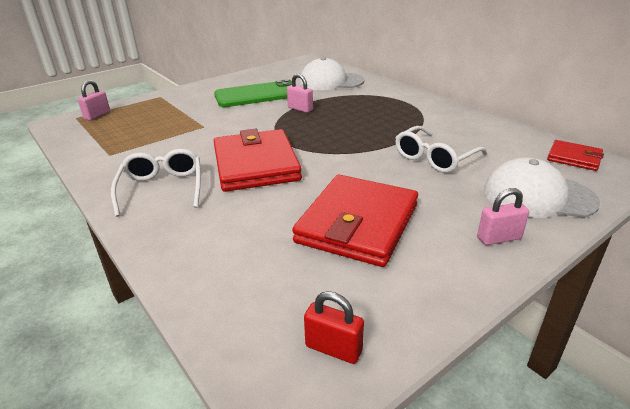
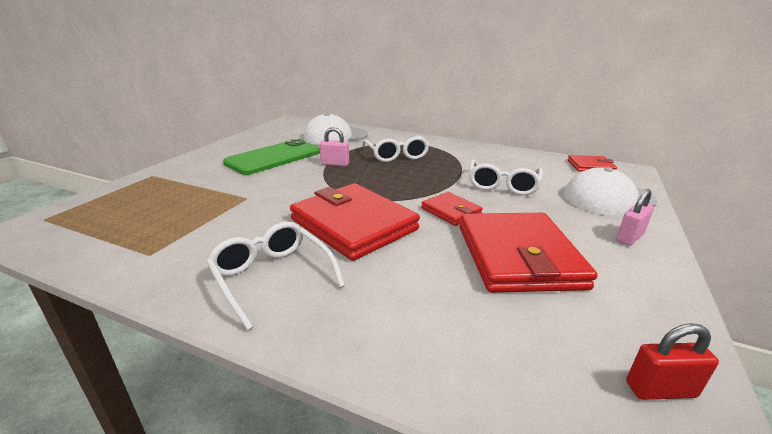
camera: 30 degrees left, 5 degrees down
(97, 115) = (79, 211): pink padlock -> none
(349, 172) = (451, 211): none -> red wallet
(365, 109) = (396, 155): none -> white glasses

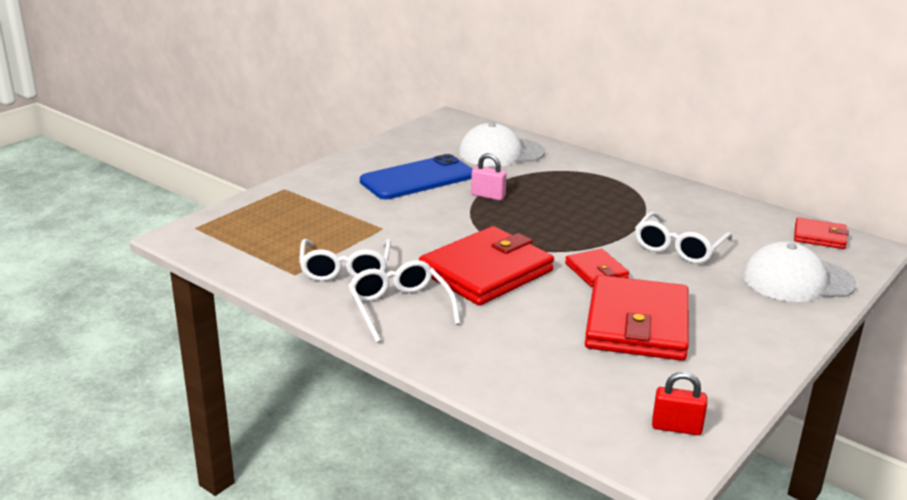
camera: 15 degrees right, 0 degrees up
(274, 157) = (417, 178): green phone -> blue phone
(353, 224) = (486, 271): red wallet -> red wallet turned 75 degrees clockwise
(396, 155) = (568, 191): white glasses -> white glasses (345, 269)
(629, 237) = (775, 324): pink padlock -> none

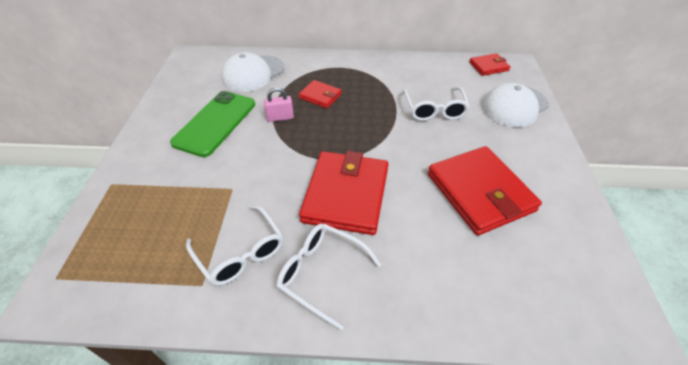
camera: 35 degrees left, 20 degrees up
(417, 178) = (215, 123): blue phone -> green phone
(596, 271) = (411, 155): red wallet -> red wallet (320, 96)
(676, 427) = (596, 279): red padlock -> none

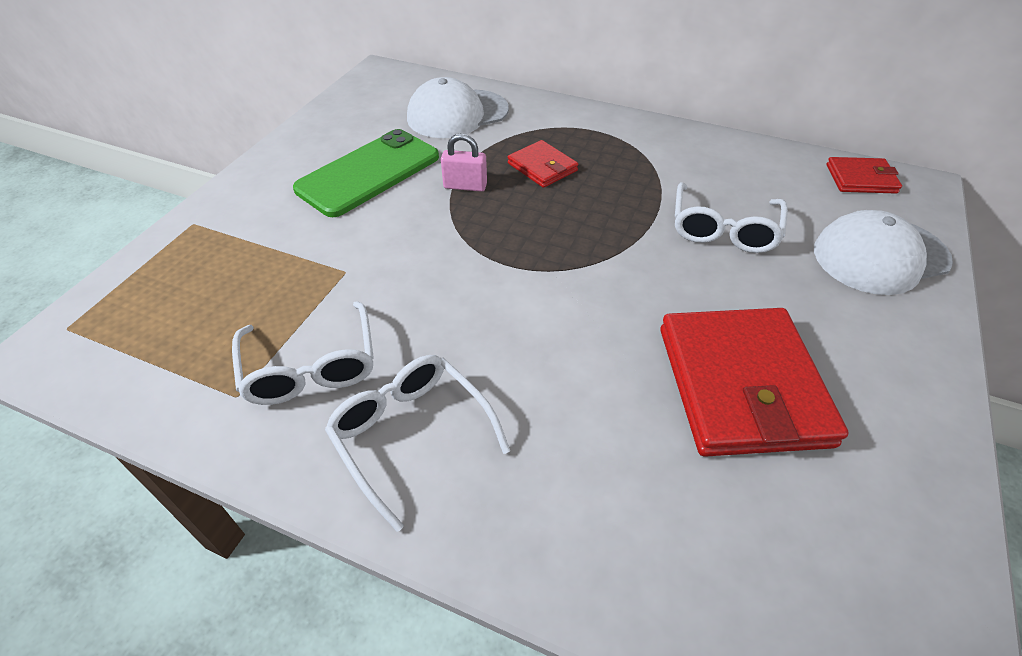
camera: 20 degrees right, 0 degrees up
(346, 195) = (508, 326): red wallet -> none

